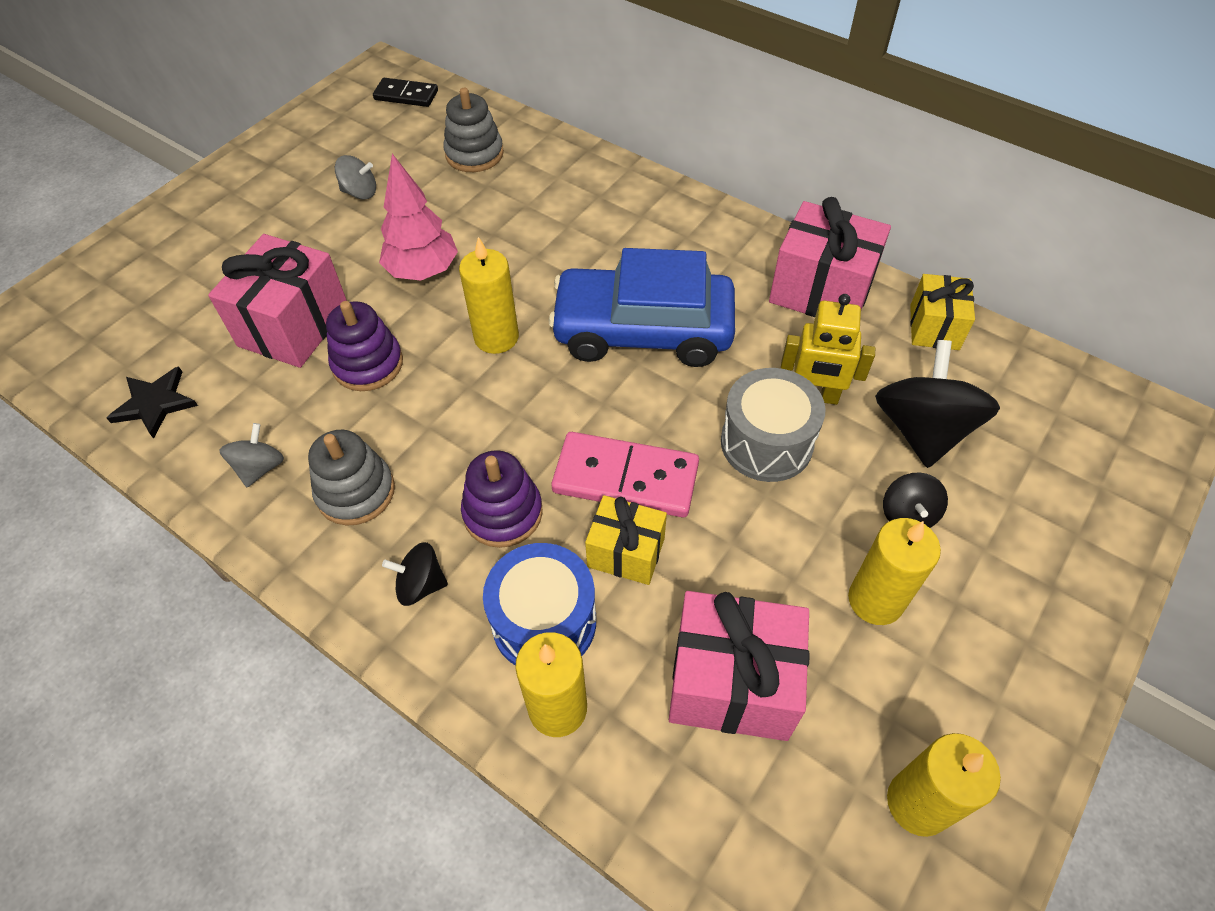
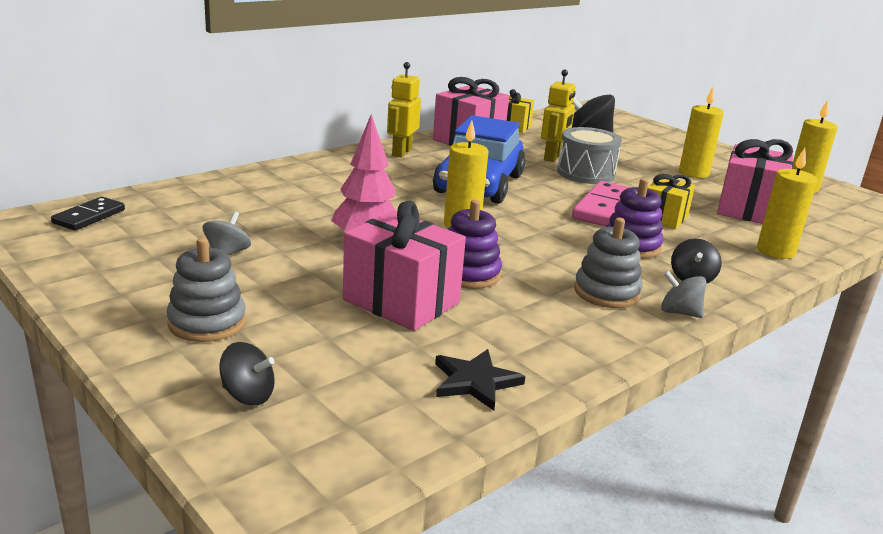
camera: 80 degrees left, 30 degrees down
(260, 467) = (574, 330): grey spinning top -> grey spinning top (679, 312)
(474, 154) = (223, 203): grey stacking toy -> grey stacking toy (207, 322)
(544, 622) = (717, 246): blue drum -> none
(716, 238) = (401, 152): none -> yellow robot
(908, 514) = (640, 157): black spinning top -> black spinning top (248, 395)

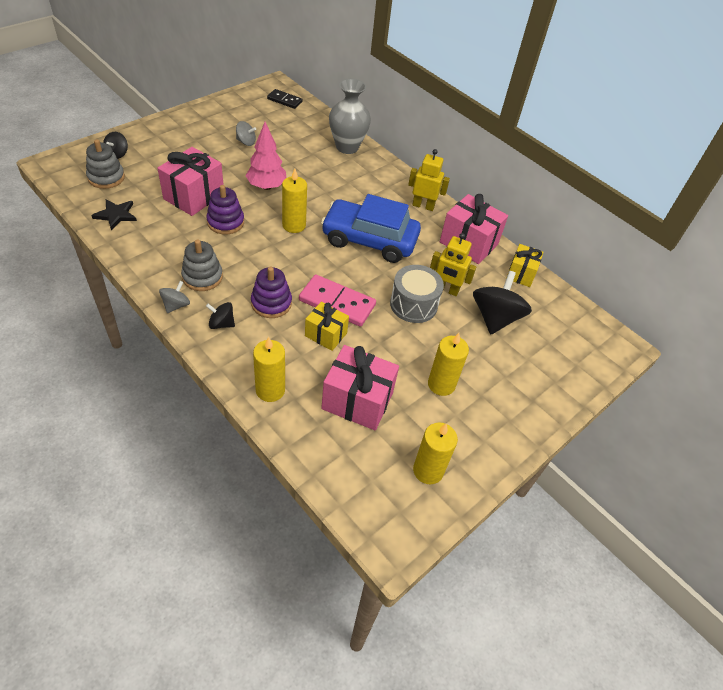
camera: 85 degrees right, 25 degrees up
(207, 322) = (176, 141): grey stacking toy -> grey stacking toy (106, 177)
(258, 181) = (347, 147): none -> grey vase

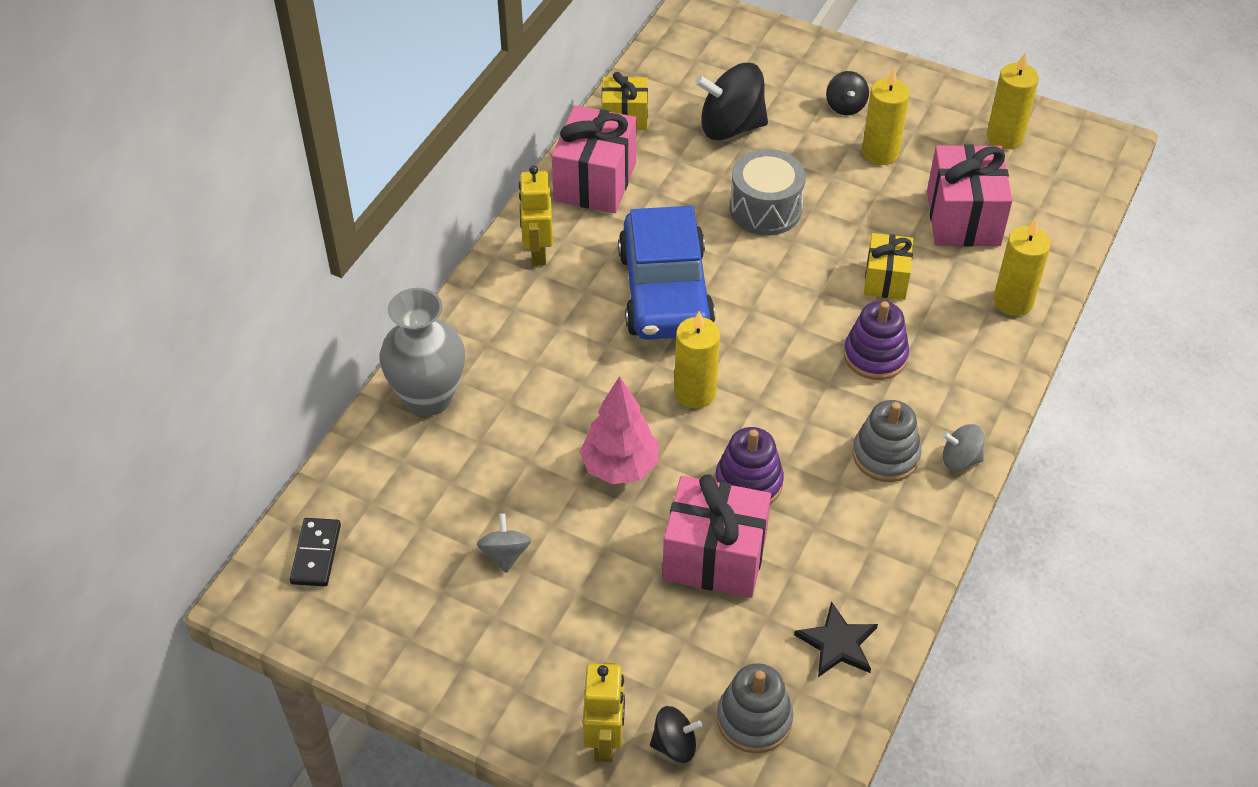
camera: 105 degrees left, 0 degrees up
(221, 324) = (952, 394): black spinning top -> black spinning top (845, 106)
(337, 303) = (821, 287): pink domino -> none
(446, 290) = (712, 184): yellow robot -> yellow robot (605, 740)

